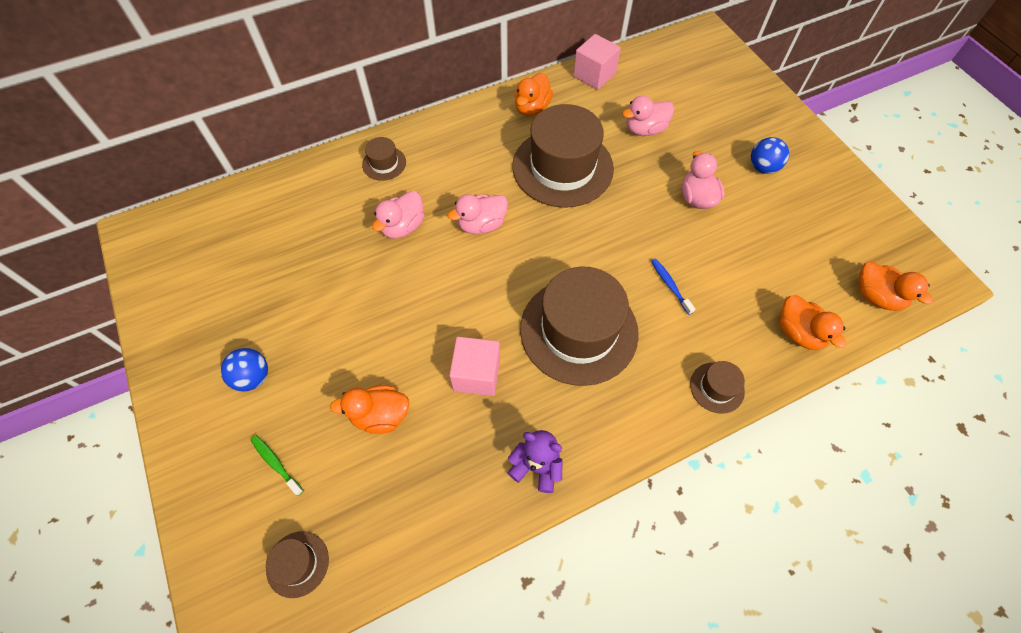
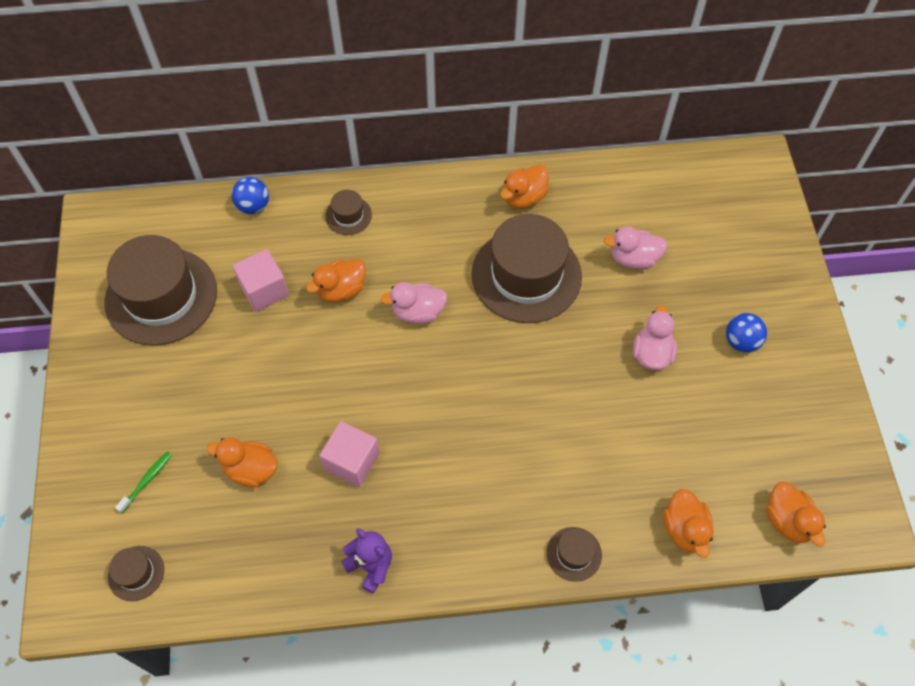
camera: 20 degrees right, 0 degrees up
(253, 377) = (153, 395): blue ball -> blue ball (253, 206)
(276, 463) = (147, 481): green toothbrush -> green toothbrush turned 60 degrees clockwise
(403, 227) = (341, 290): pink duck -> orange duck
(579, 330) = (466, 452): brown hat -> brown hat (161, 296)
(594, 75) = (608, 177): pink cube -> pink cube (264, 290)
(670, 285) = (577, 437): blue toothbrush -> none

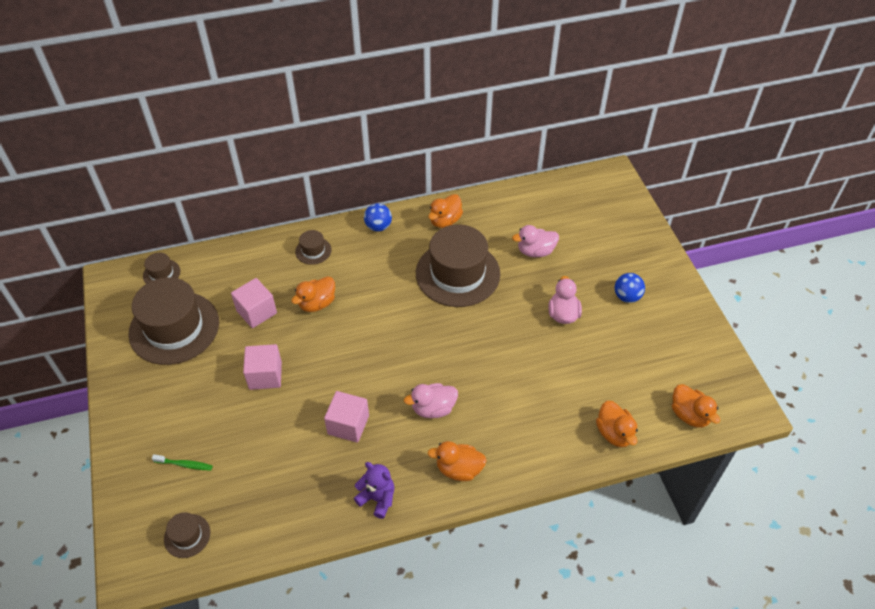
camera: 10 degrees left, 10 degrees down
(147, 481) = (185, 464): green toothbrush -> green toothbrush turned 75 degrees clockwise
(251, 469) = (268, 443): orange duck -> orange duck (459, 469)
(253, 206) = (237, 254): blue ball -> blue ball (378, 226)
(261, 378) = (265, 375): none -> pink cube
(418, 312) = (380, 311): pink duck -> pink duck (433, 408)
(574, 554) = (534, 464): brown hat -> brown hat (161, 273)

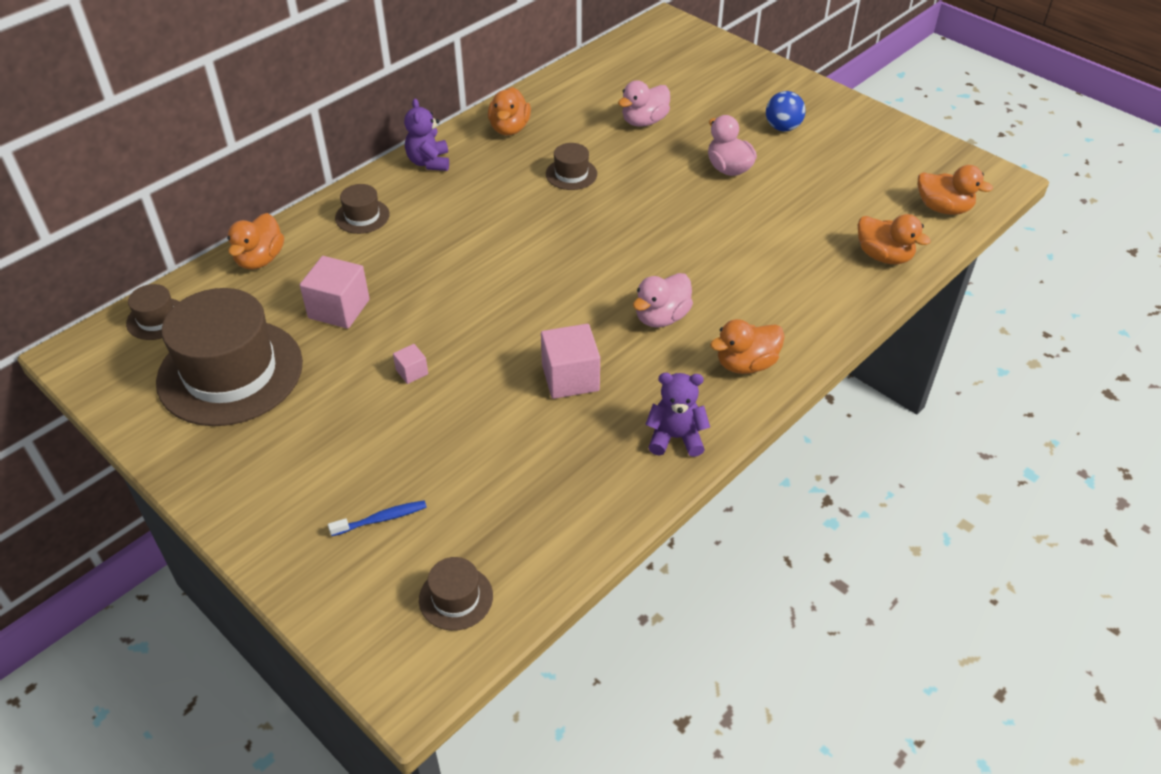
camera: 30 degrees left, 5 degrees down
(185, 464) = (381, 519): green toothbrush -> blue toothbrush
(265, 375) = (412, 372): pink cube -> pink cube, size x0.50
(317, 303) = (416, 269): orange duck -> orange duck (260, 259)
(378, 226) = (429, 162): blue ball -> purple teddy bear
(457, 273) = (571, 174): brown hat -> brown hat, size x0.44

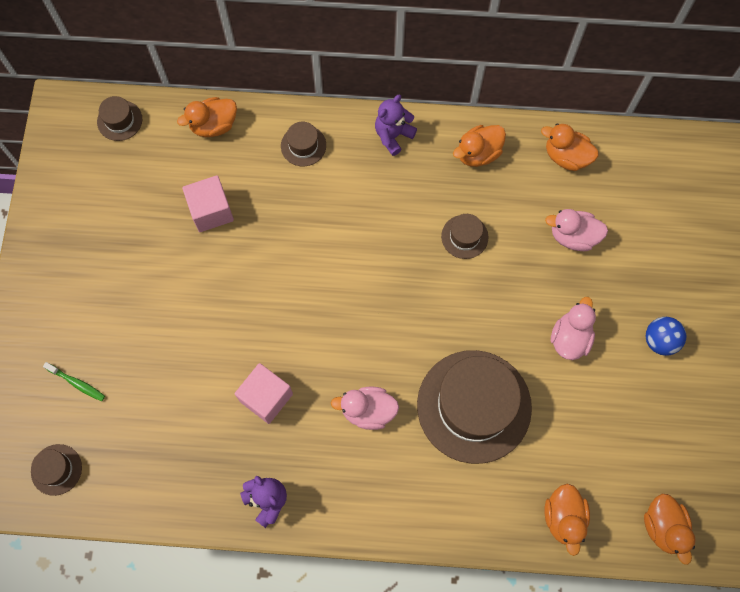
camera: 50 degrees right, 25 degrees up
(230, 372) = (113, 201): brown hat -> brown hat (474, 406)
(381, 519) = (77, 383): blue toothbrush -> green toothbrush
(412, 372) = (195, 301): pink cube -> none
(746, 364) = (368, 497): orange duck -> orange duck (566, 156)

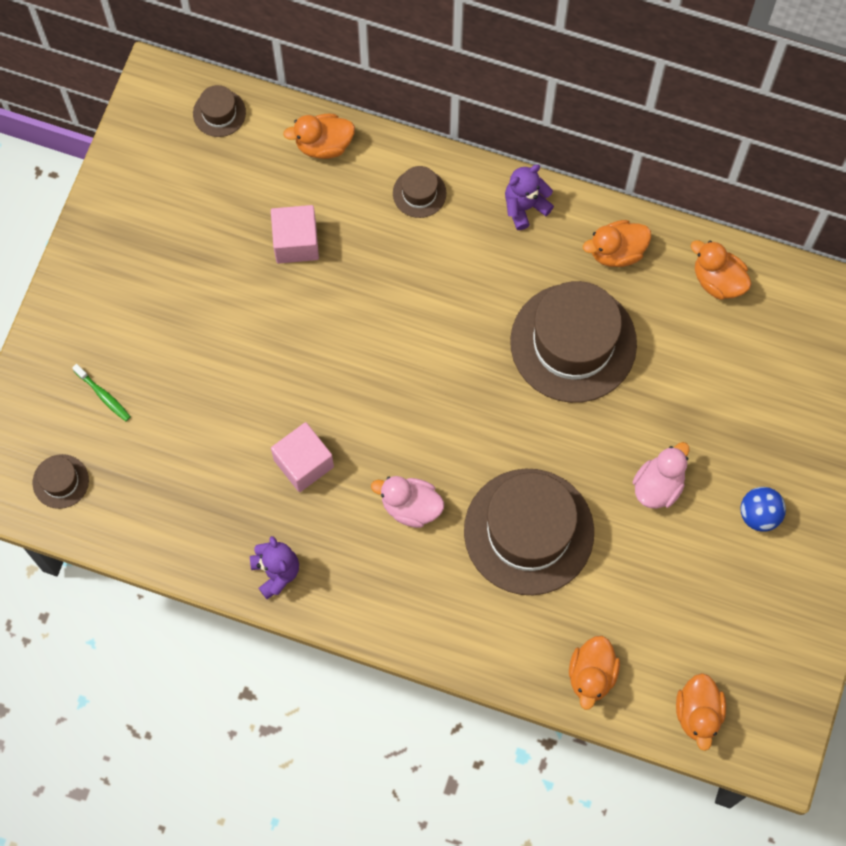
camera: 15 degrees right, 0 degrees up
(464, 236) = (573, 343): brown hat -> brown hat, size x2.30
(573, 236) = (697, 373): pink duck -> none

